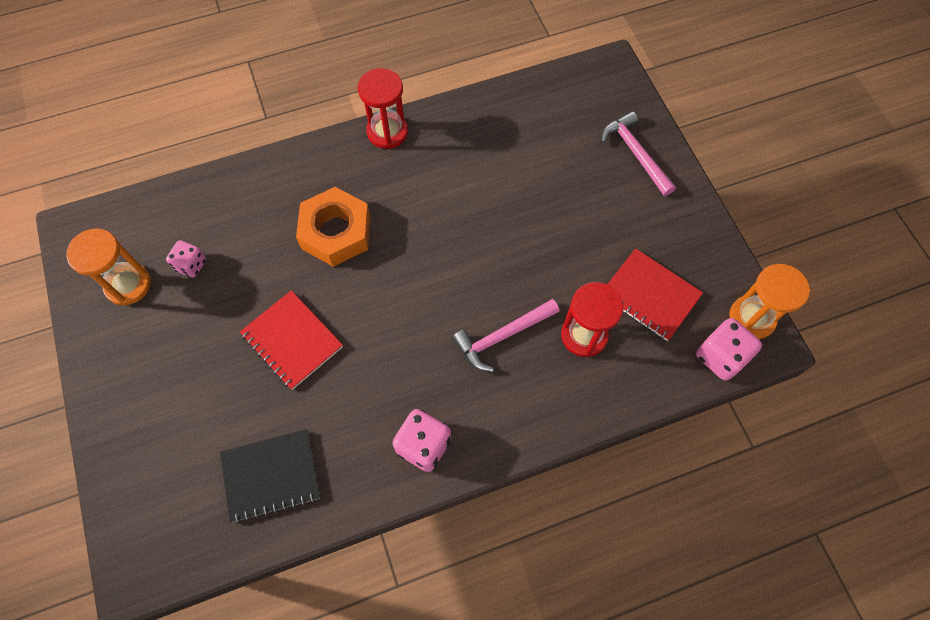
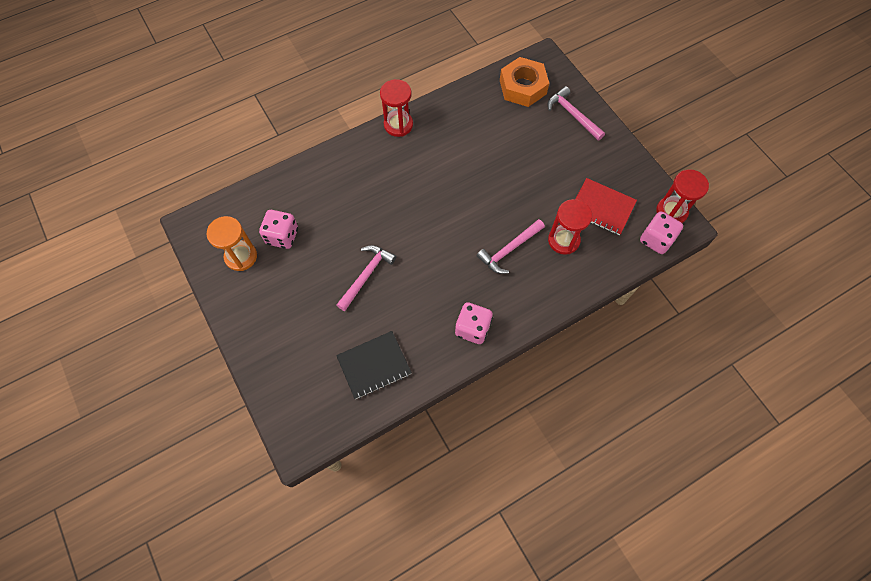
camera: 10 degrees left, 0 degrees up
(191, 265) = (282, 236): pink dice -> pink dice, size x1.53
(292, 340) = (366, 275): red notebook -> pink hammer
(336, 232) = (379, 198): orange nut -> orange nut (522, 87)
(751, 318) = (671, 212): orange hourglass -> red hourglass

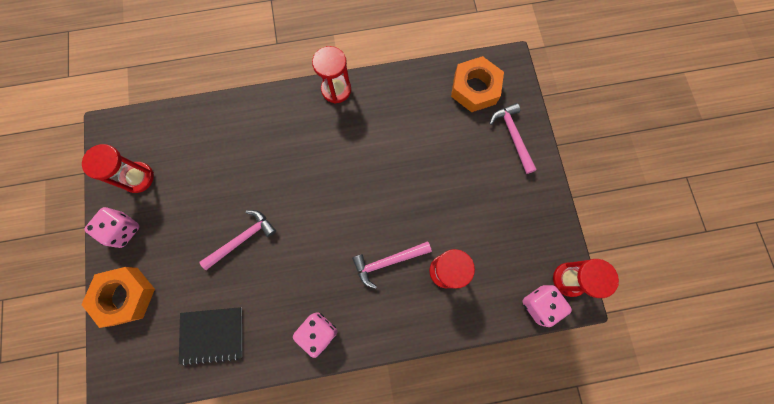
camera: 20 degrees right, 10 degrees up
(241, 256) = (138, 178): orange hourglass -> red hourglass
(274, 362) = (125, 296): none -> orange nut
(282, 236) = (183, 170): pink dice -> pink dice (123, 230)
(602, 207) = (499, 249): red notebook -> none

